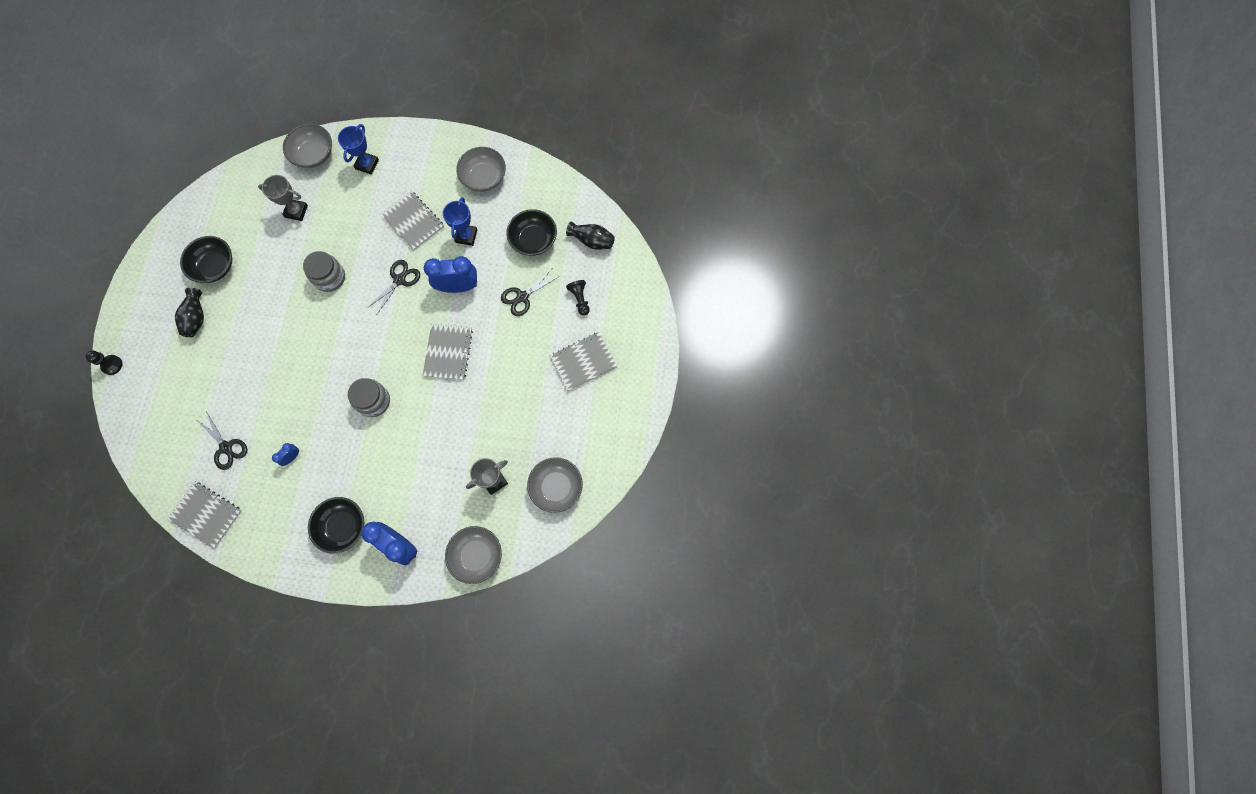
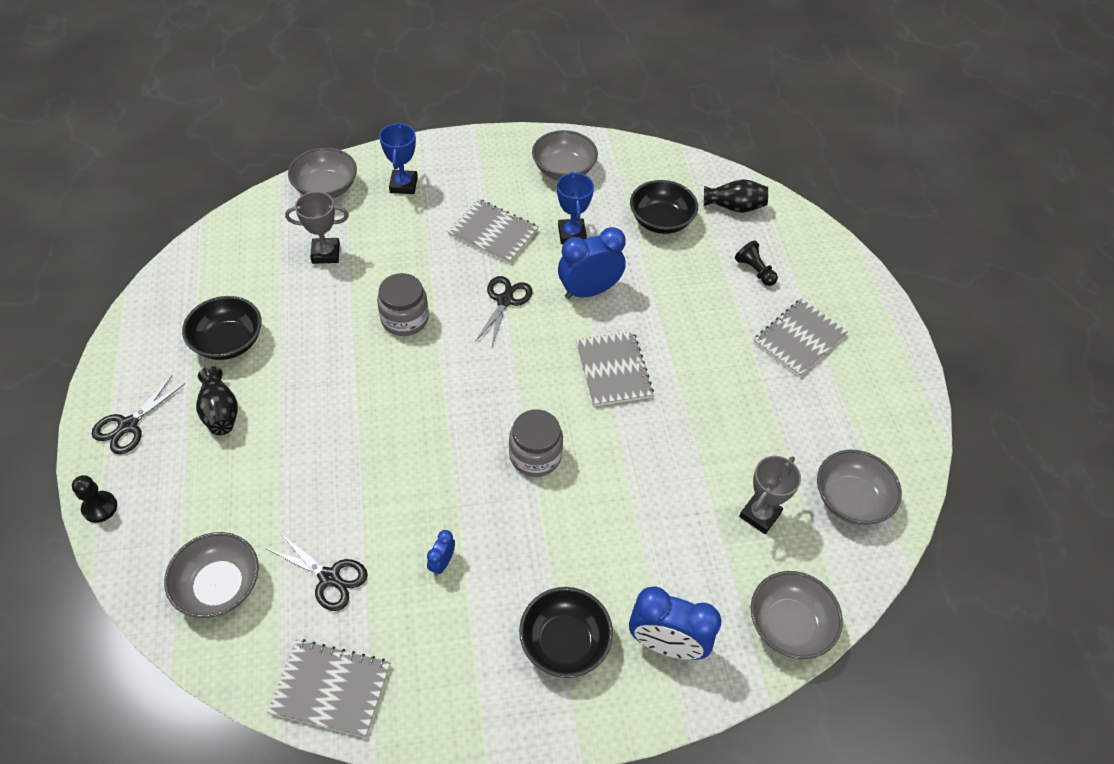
camera: 20 degrees left, 20 degrees down
(164, 435) = (219, 586): none -> grey bowl
(522, 297) = (680, 284): black scissors -> black scissors (128, 425)

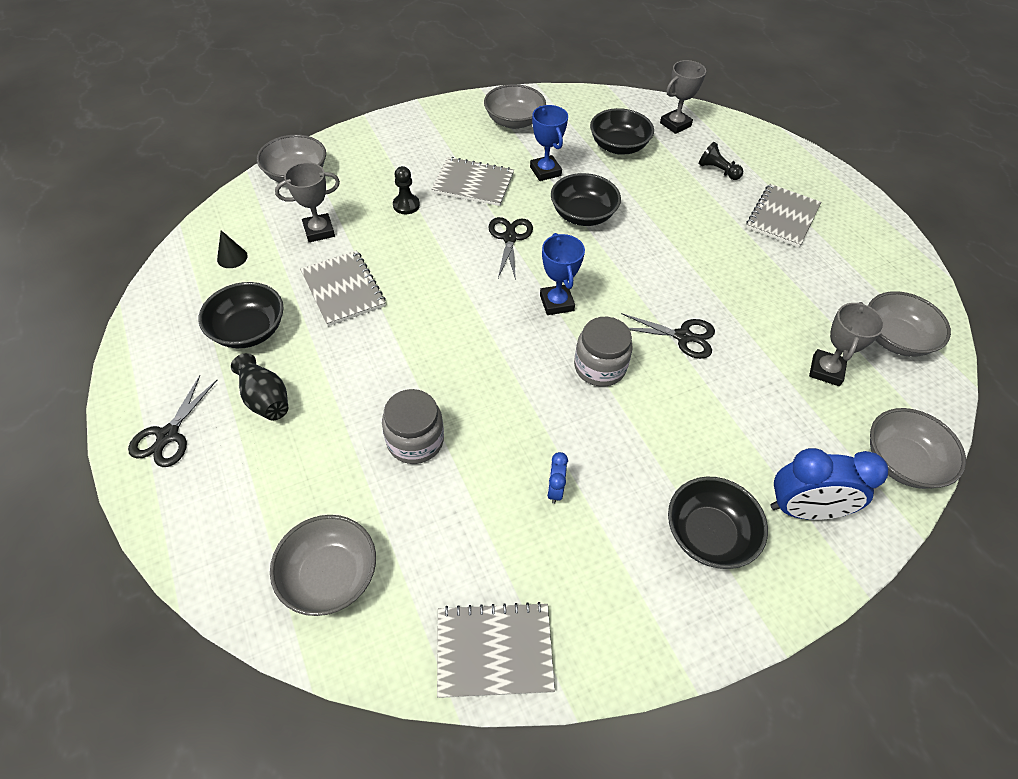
camera: 15 degrees left, 0 degrees up
(100, 507) = (164, 528): black pawn -> black pawn (406, 205)
(237, 264) = (232, 257): none -> black cone
(329, 577) = (446, 535): black scissors -> black scissors (683, 336)
(403, 185) = (371, 159): blue trophy -> blue trophy (556, 303)
(405, 319) = (421, 273): grey jar -> grey jar (415, 440)
(589, 291) = (583, 215): blue clock -> black bowl
(613, 370) = (635, 276): grey notebook -> grey notebook (343, 289)
(734, 207) = (675, 124): black vase -> grey trophy

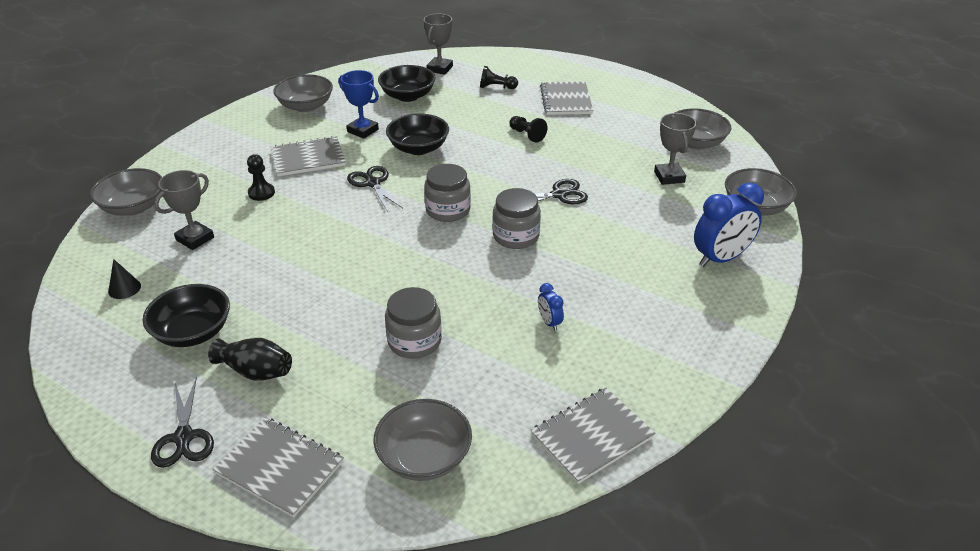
camera: 30 degrees left, 15 degrees down
(343, 289) = (257, 270): grey notebook -> grey notebook (279, 468)
(556, 303) = (448, 210): blue trophy -> grey jar
(705, 245) = (527, 135): none -> black pawn
(708, 534) = (675, 299): black bowl -> none

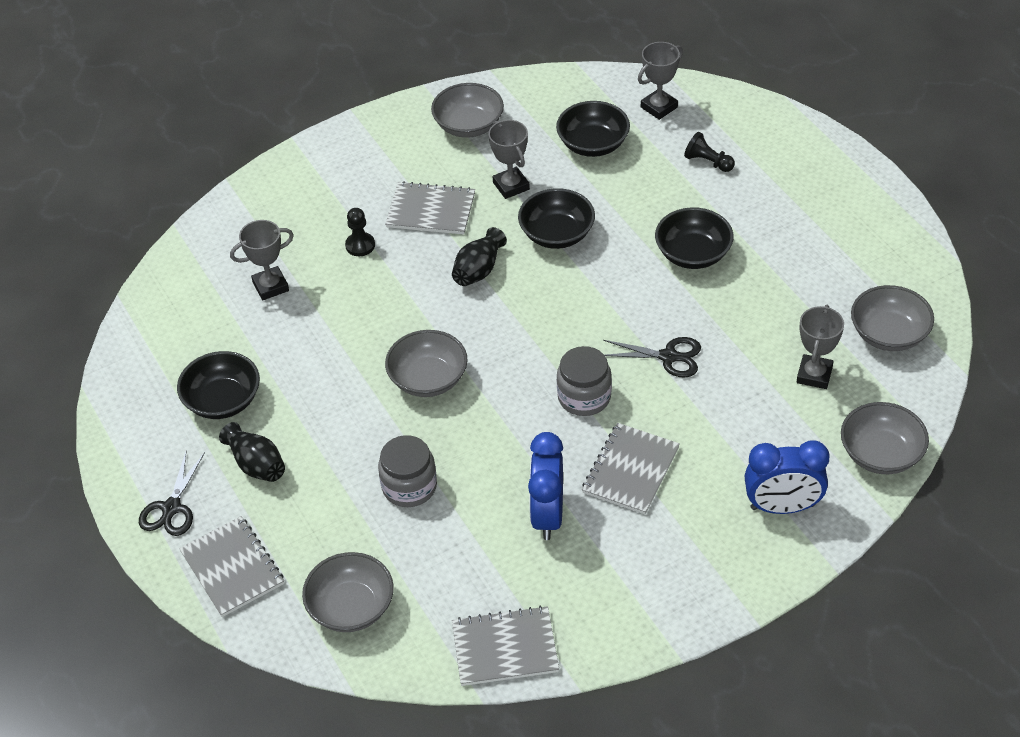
camera: 30 degrees right, 10 degrees up
(124, 288) = (185, 326): black cone -> none
(133, 207) = (231, 223): grey bowl -> grey bowl (428, 379)
(363, 130) = (511, 186): blue trophy -> grey trophy
(372, 183) = (479, 270): black scissors -> black vase
(448, 210) = (535, 336): grey jar -> none
(527, 135) = (693, 254): black pawn -> black bowl
(549, 322) = (547, 515): blue clock -> blue clock, size x2.12
(566, 100) = (779, 211): grey notebook -> grey notebook (631, 470)

